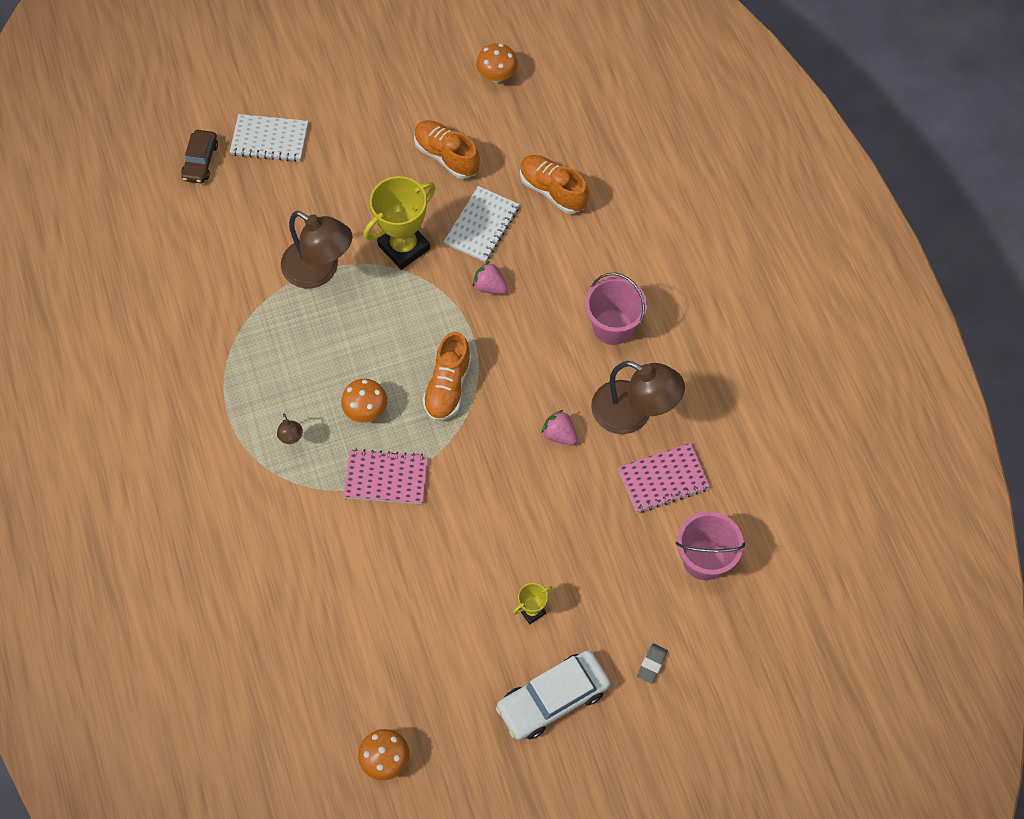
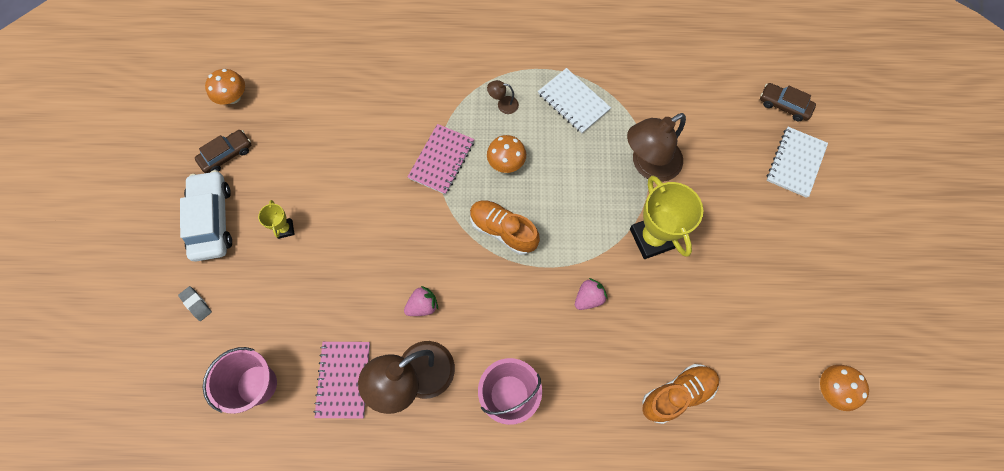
camera: 110 degrees right, 5 degrees up
(446, 156) = (742, 307): orange shoe -> none
(466, 725) = (226, 155): none -> brown car
(481, 225) = (655, 313): white notebook -> white notebook (573, 102)

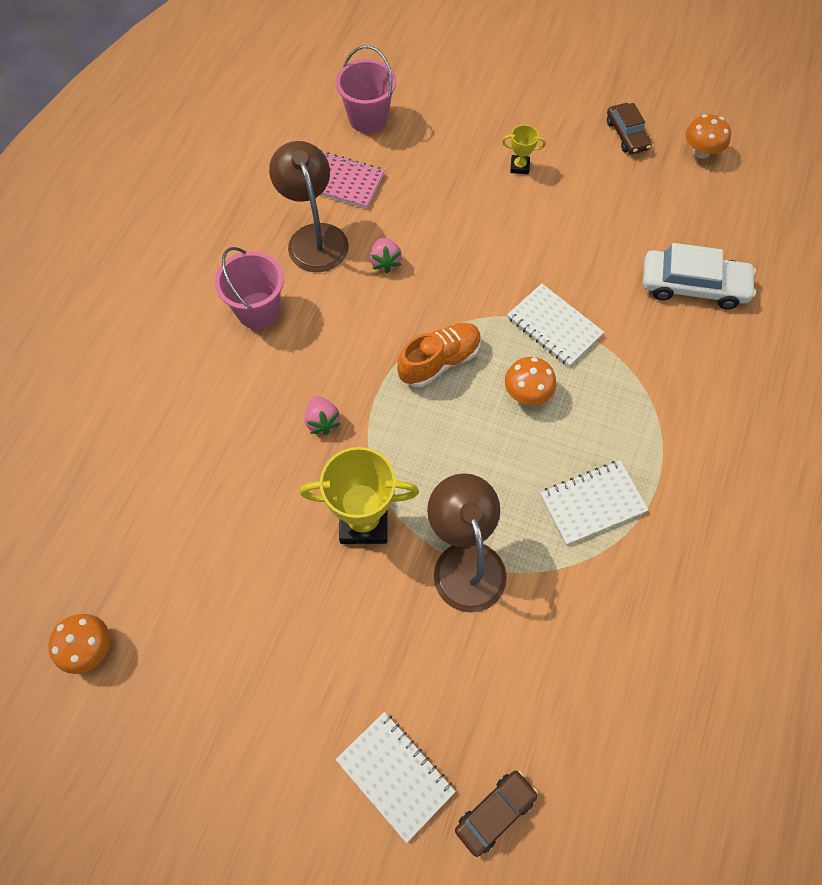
camera: 110 degrees right, 5 degrees down
(196, 304) = (466, 88): grey eraser -> none
(212, 220) = (552, 112): white car -> white car (693, 286)
(441, 160) = (554, 326): pink notebook -> white notebook
(503, 105) = (612, 416): brown lamp -> none
(677, 394) = (175, 469): orange shoe -> none

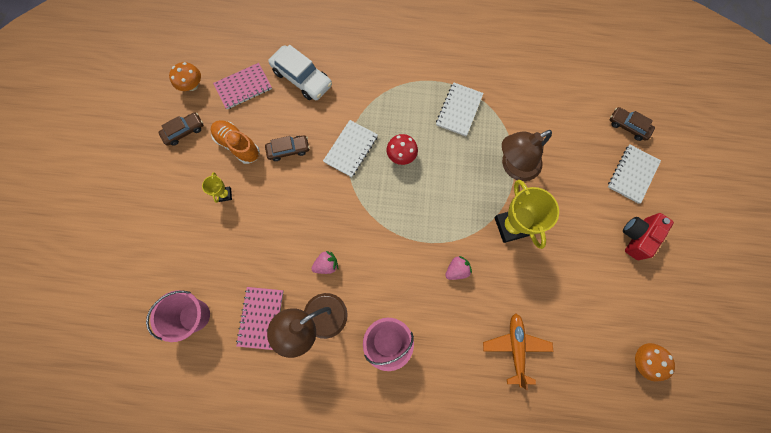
camera: 105 degrees left, 10 degrees up
(184, 467) = (515, 347): none -> orange plane
(279, 730) = (637, 237): none -> red camera
(439, 361) = (394, 210): orange shoe -> orange shoe (238, 145)
(527, 393) = (401, 155): orange mushroom -> red mushroom
(571, 248) = (288, 150): none -> brown car
(592, 503) = (459, 110): white notebook -> white notebook turned 60 degrees clockwise
(688, 210) = (243, 87): none -> pink notebook
(693, 286) = (302, 78): white car -> white car turned 135 degrees clockwise

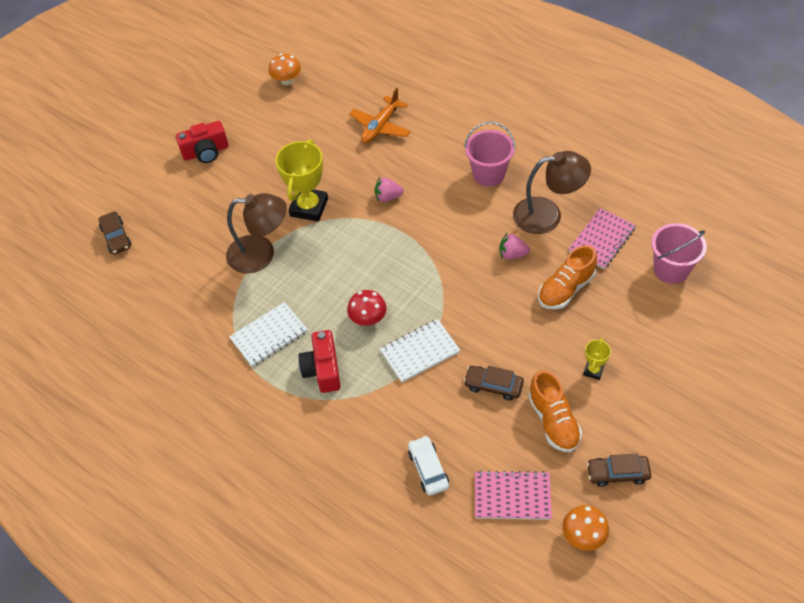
camera: 145 degrees left, 20 degrees down
(271, 253) = (566, 289): none -> orange shoe
(302, 78) = (428, 469): white car -> white car, size x0.62
(407, 105) = (323, 369): none -> red camera
(632, 174) = (158, 197): white notebook -> none

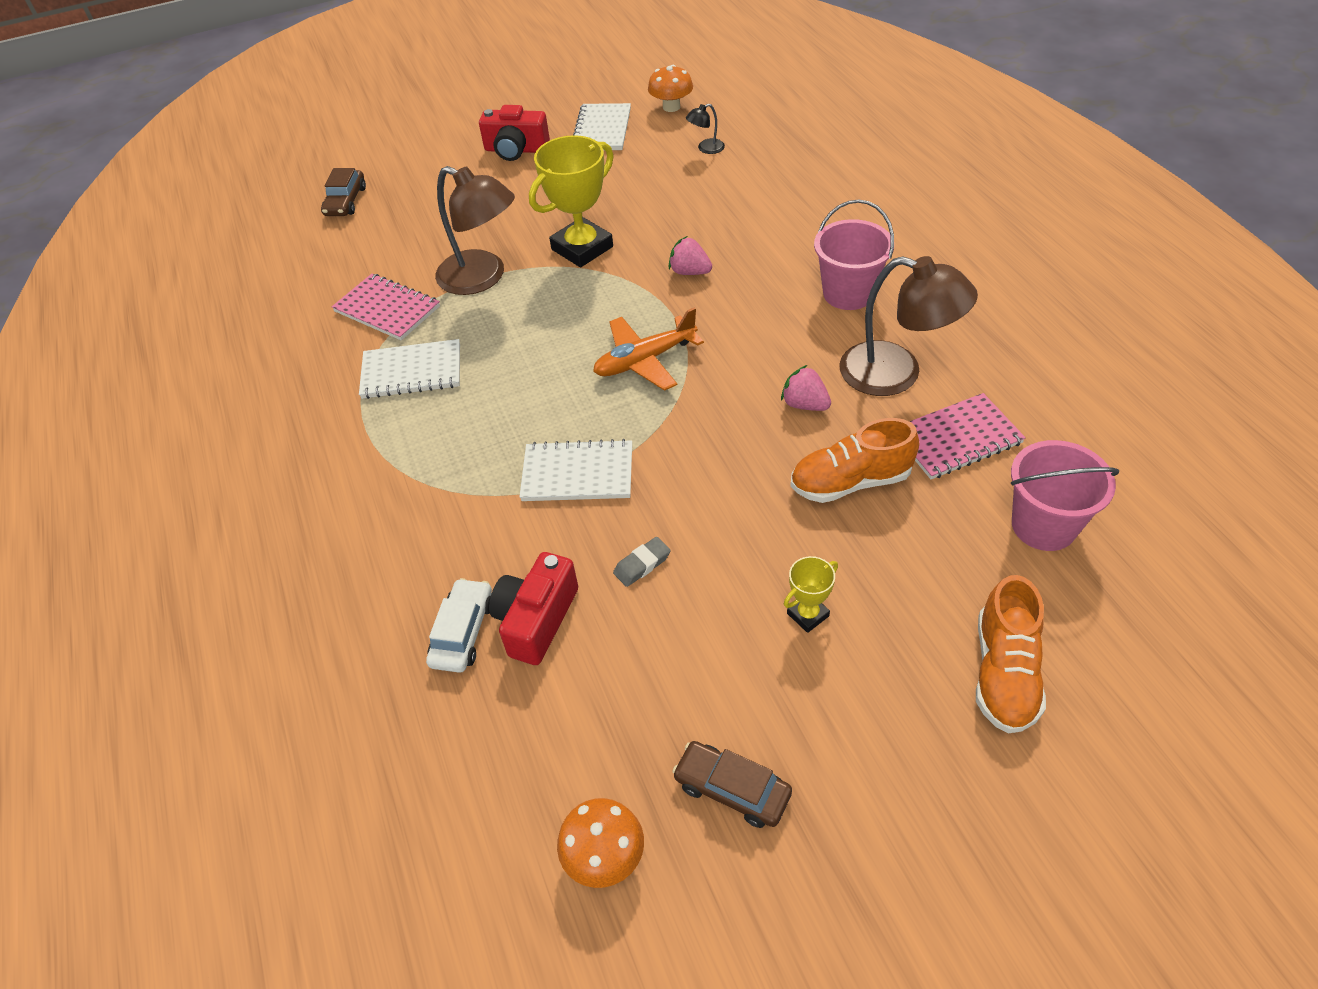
camera: 30 degrees right, 5 degrees down
(253, 114) = (602, 129): none -> white notebook
(323, 369) = (439, 439): red camera -> red camera (536, 620)
(333, 105) = (706, 148): none -> black lamp
(368, 319) = (545, 403): red mushroom -> none
(380, 126) = (745, 190): orange plane -> orange plane (645, 360)
(493, 385) = (642, 564): brown car -> grey eraser
(512, 496) = (545, 735): pink notebook -> pink notebook (387, 309)
(553, 421) = (691, 657): orange shoe -> orange shoe (1004, 673)

